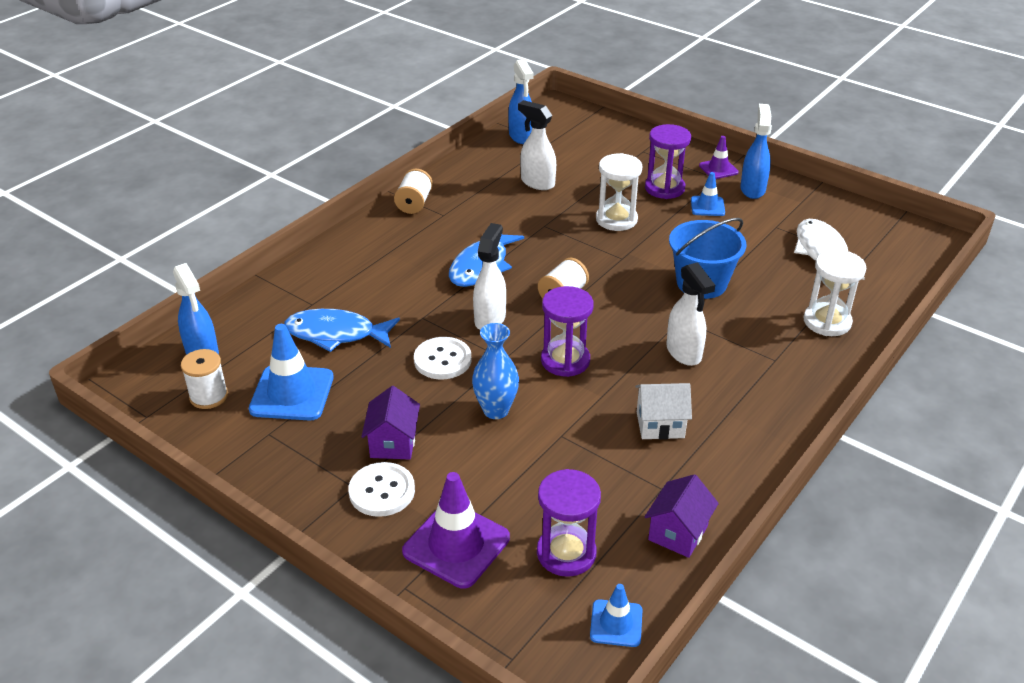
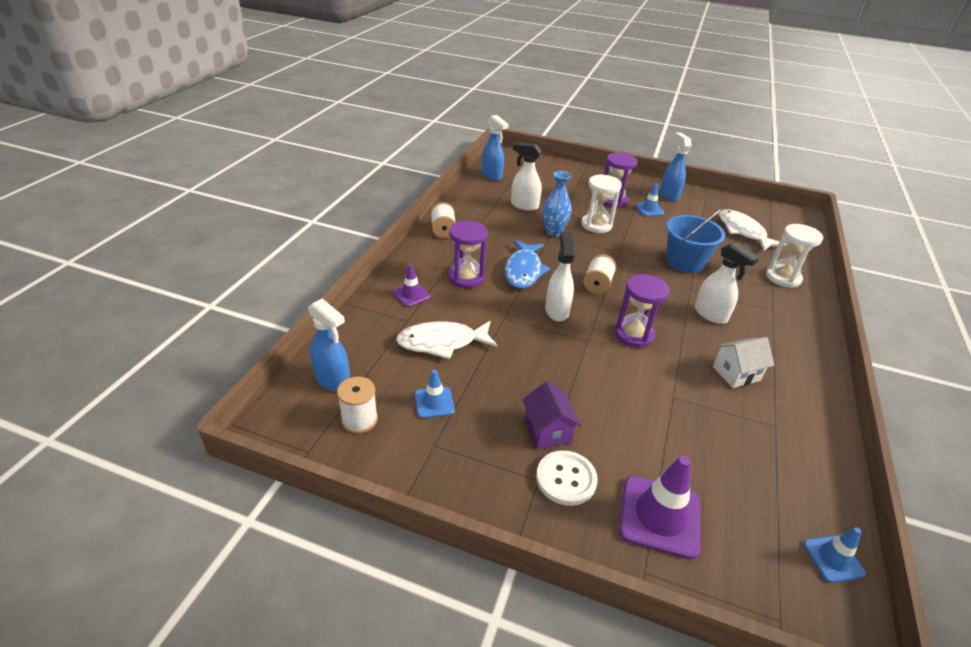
camera: 20 degrees left, 0 degrees up
(292, 393) = (434, 402): blue traffic cone -> blue traffic cone, size x0.56
(336, 334) = (442, 343): blue fish -> white fish
(442, 360) = (542, 350): white button -> none
(495, 410) = (610, 385): blue vase -> blue vase (553, 232)
(566, 553) = (749, 501): purple hourglass -> purple hourglass (466, 278)
(678, 533) = (815, 462): purple house -> none
(718, 169) = (638, 184): purple traffic cone -> purple traffic cone (411, 295)

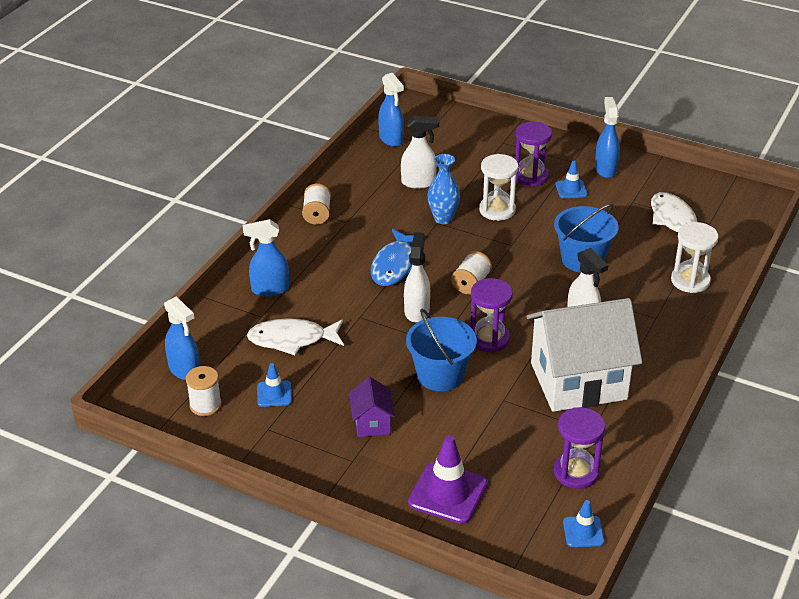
camera: 10 degrees right, 0 degrees up
(411, 295) = (269, 289): purple traffic cone -> blue spray bottle
(466, 278) = (330, 272): purple hourglass -> purple hourglass (576, 472)
(524, 205) = (419, 183): white spray bottle -> white spray bottle turned 150 degrees clockwise
(566, 479) = (376, 461): white button -> none
(601, 373) = (440, 375): none -> blue bucket
(736, 373) = (578, 381): white house -> white house, size x2.27

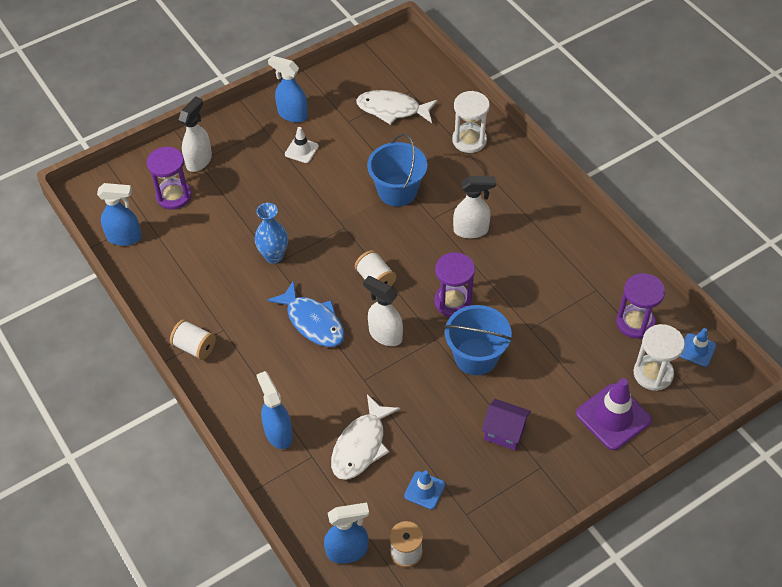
camera: 60 degrees left, 15 degrees up
(269, 289) = (278, 433): blue spray bottle -> blue spray bottle turned 135 degrees clockwise
(419, 183) = (208, 248): white spray bottle -> white spray bottle (199, 161)
(497, 210) = (291, 213): white hourglass -> white hourglass (653, 374)
(530, 176) = (262, 167): purple hourglass -> purple hourglass (174, 196)
(571, 189) = (301, 150): blue traffic cone -> white traffic cone
(578, 381) = (538, 270): white house -> none

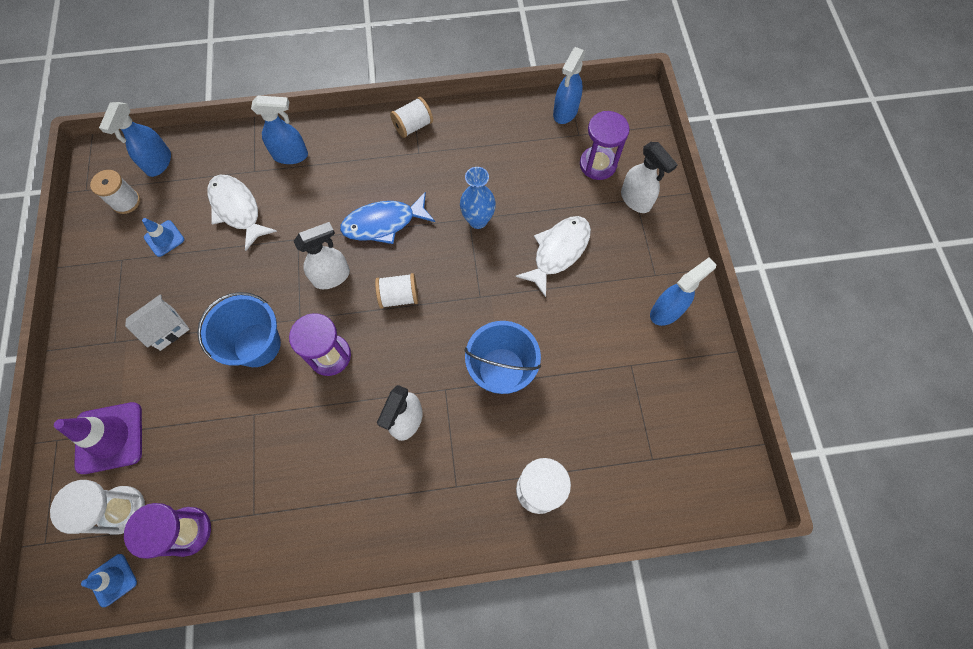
camera: 115 degrees right, 15 degrees up
(301, 150) = (607, 299): white traffic cone -> none
(392, 109) = (629, 423): white fish -> white fish (558, 252)
(504, 432) = (167, 329): purple house -> white house

